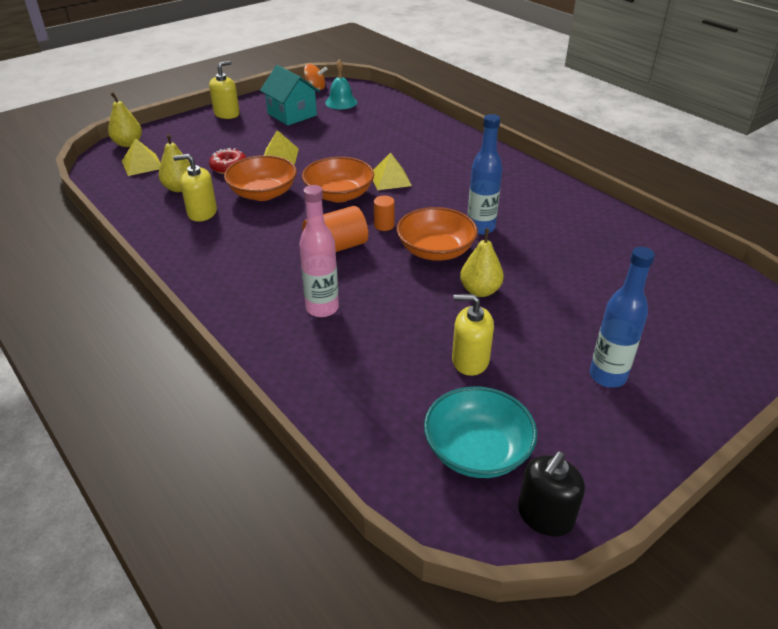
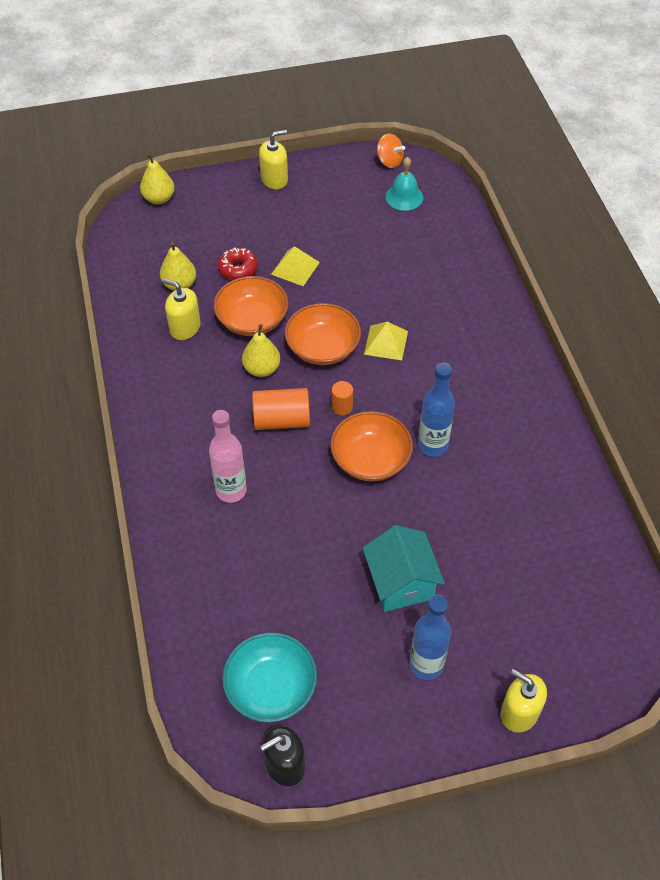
camera: 25 degrees right, 15 degrees up
(142, 164) = (159, 236): yellow pyramid -> none
(292, 114) = (341, 202): turquoise house -> turquoise house (401, 582)
(470, 360) = (321, 599): yellow soap dispenser -> yellow soap dispenser (519, 712)
(480, 291) = (380, 525): yellow pear -> yellow pear (262, 369)

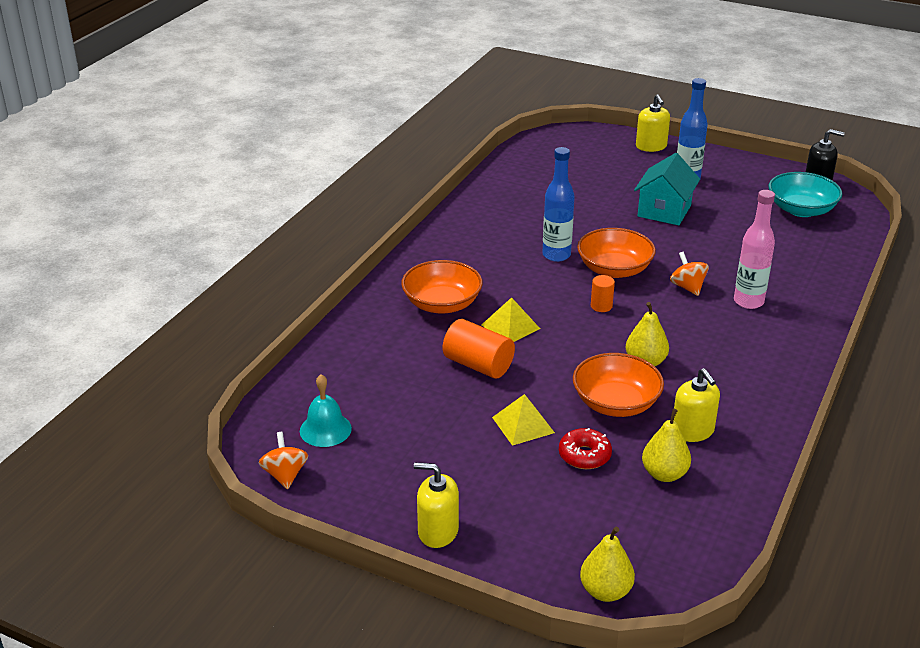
camera: 140 degrees left, 20 degrees down
(281, 420) = (663, 322): orange cylinder -> orange cylinder (478, 365)
(293, 476) = (687, 287): none -> orange spinning top
(323, 348) = (571, 350): orange bowl -> orange bowl (442, 304)

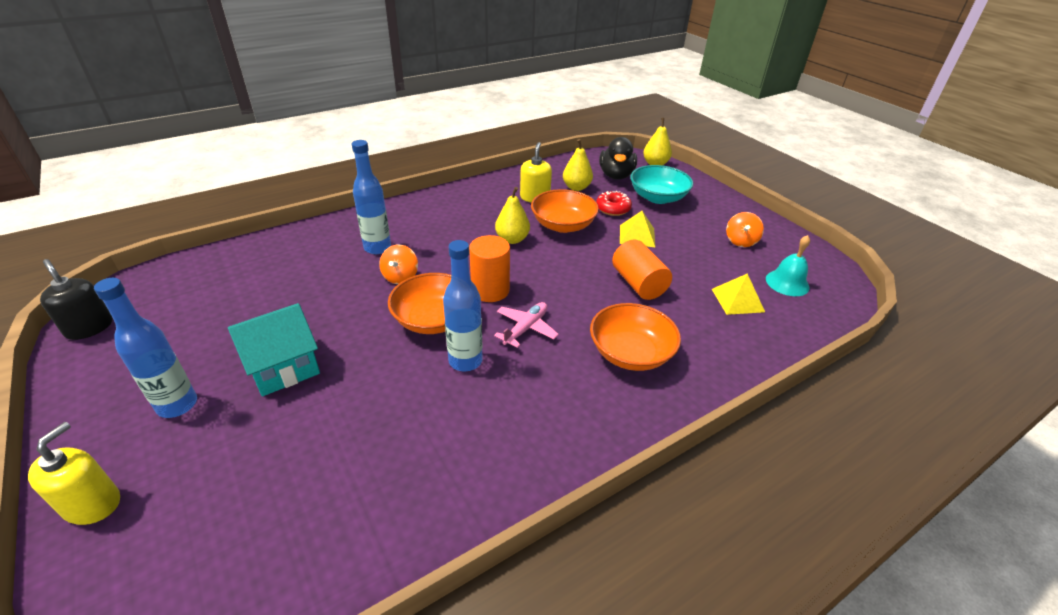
camera: 150 degrees left, 5 degrees up
(285, 475) = (824, 265): orange spinning top -> orange spinning top (740, 241)
(438, 531) = (728, 207): yellow soap dispenser -> none
(510, 326) = (585, 304): yellow pyramid -> yellow pyramid (737, 300)
(538, 290) = (526, 328): none -> pink plane
(601, 306) = (490, 290): orange cylinder -> orange cylinder, size x1.81
(638, 528) = (616, 175): none -> black duck
(748, 302) = (377, 248): pink bottle -> blue bottle
(801, 210) = (172, 305): turquoise bowl -> turquoise bowl (657, 197)

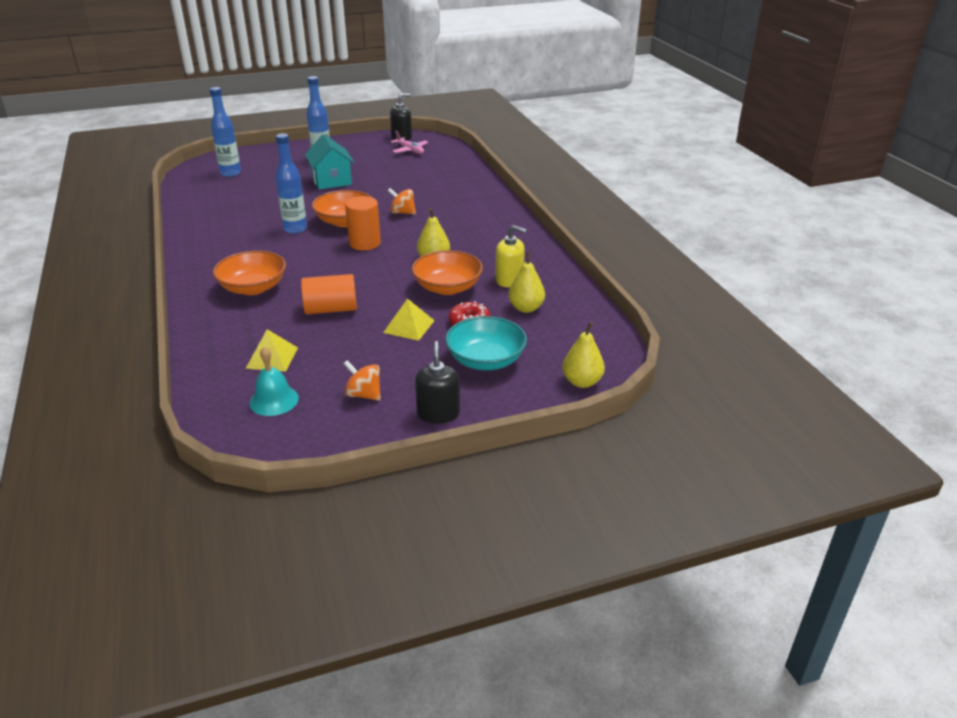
camera: 105 degrees right, 5 degrees down
(92, 504) = (274, 151): yellow soap dispenser -> none
(377, 248) = (447, 206): blue bottle -> blue bottle (230, 173)
(526, 328) = (311, 252): pink plane -> pink plane (410, 150)
(616, 175) = (551, 341): black duck -> none
(731, 208) = (438, 413): none -> black soap dispenser

